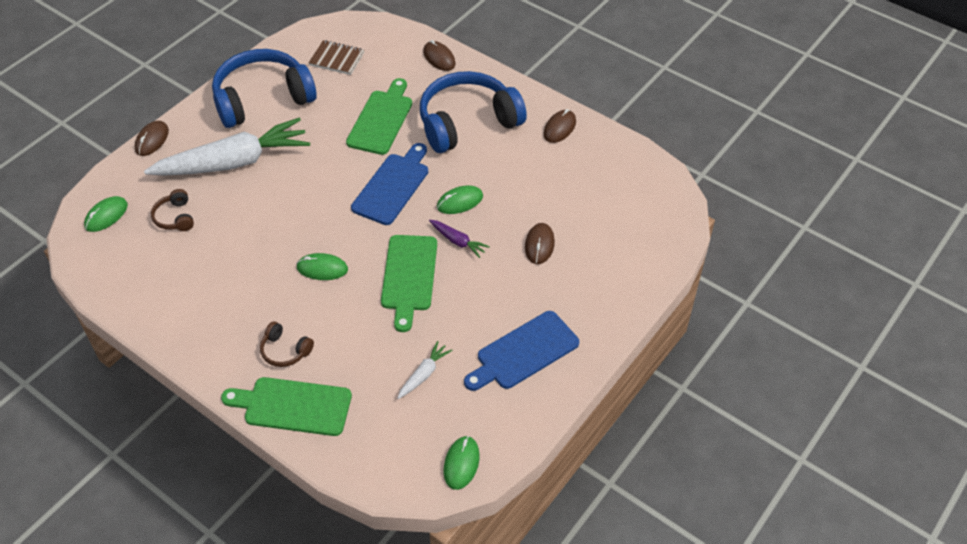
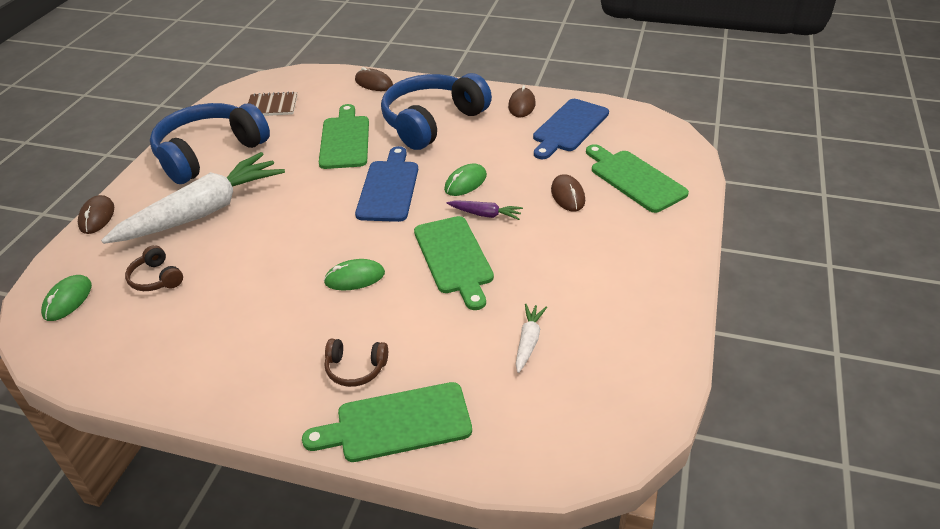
camera: 20 degrees left, 10 degrees down
(461, 463) = (629, 416): green mouse -> none
(524, 352) = (619, 289): blue cutting board -> blue cutting board (569, 127)
(609, 247) = (634, 179): none -> green cutting board

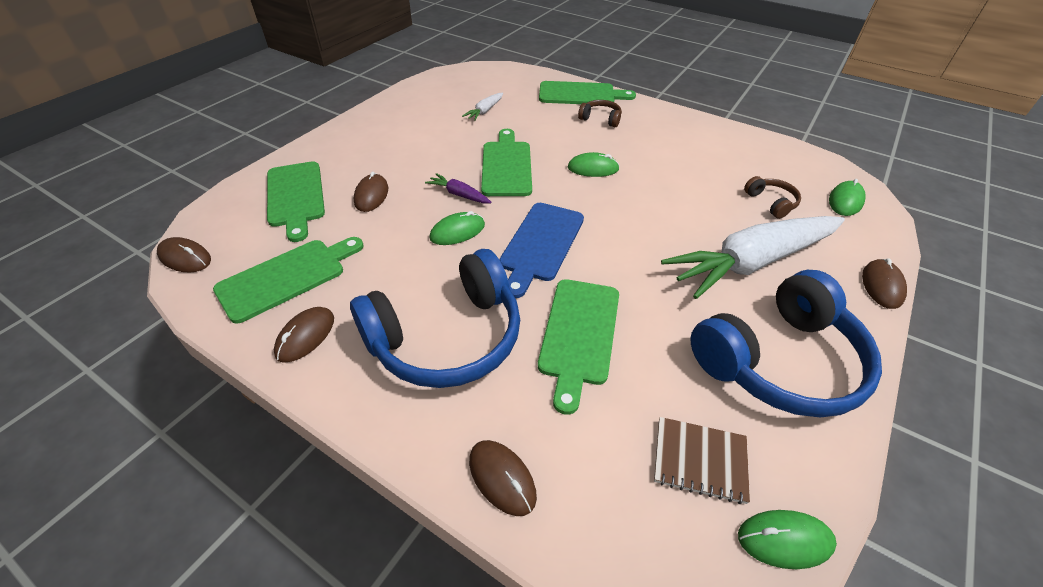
camera: 165 degrees left, 5 degrees up
(236, 92) = (785, 540): none -> green mouse
(569, 127) = (287, 277): blue cutting board -> green cutting board
(656, 122) = (185, 258): none -> brown mouse

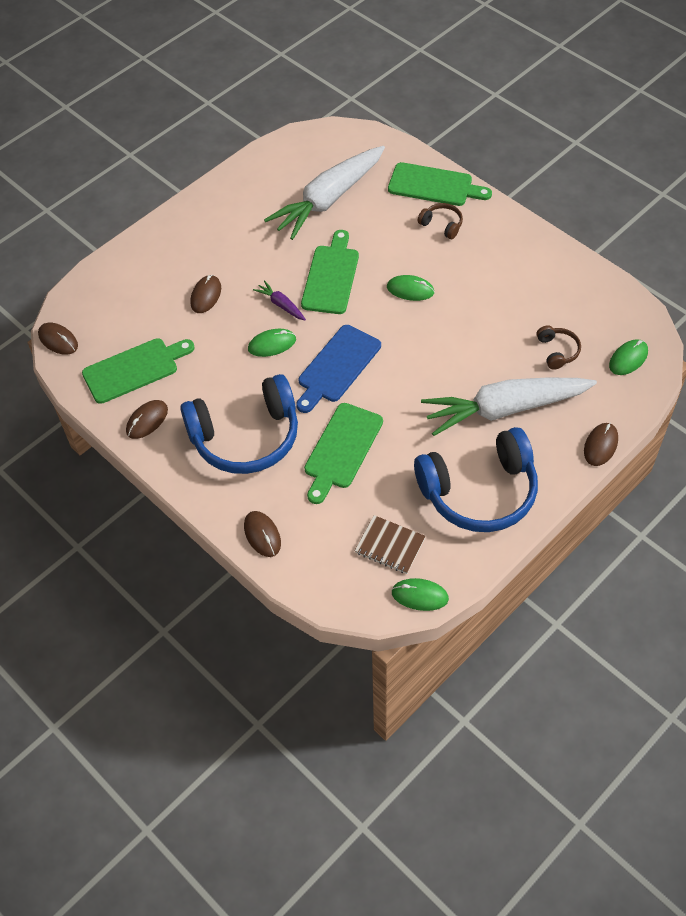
camera: 15 degrees right, 10 degrees up
(296, 196) = (142, 289): green cutting board -> none
(485, 111) = (328, 200): white carrot -> white carrot, size x2.46

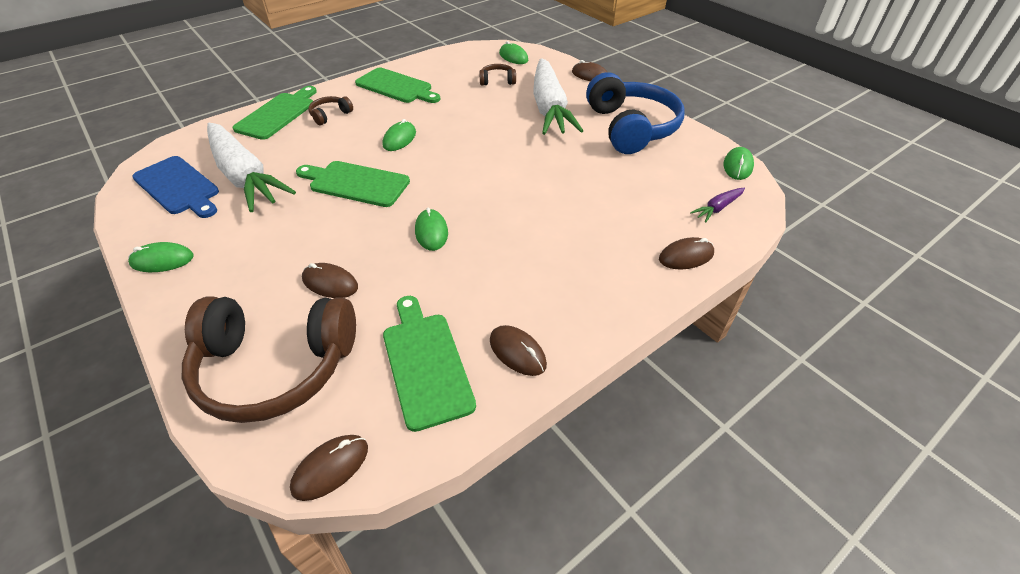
camera: 85 degrees left, 10 degrees down
(128, 291) = (275, 367): none -> brown headphones
(220, 193) = (162, 260): none -> green mouse
(246, 437) = (556, 260): blue headphones -> none
(281, 305) = (377, 221): purple carrot -> purple carrot (717, 208)
(337, 367) = (478, 189): blue cutting board -> blue cutting board (178, 187)
(342, 449) = (581, 195): green cutting board -> green cutting board (396, 87)
(390, 545) = (689, 176): brown notebook -> none

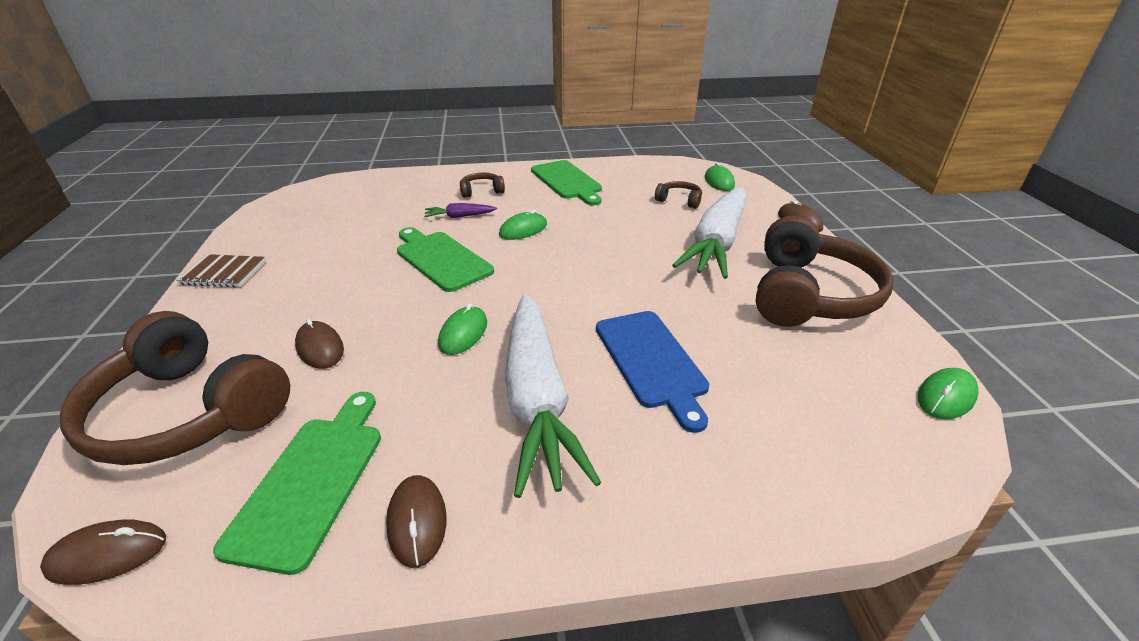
camera: 30 degrees right, 10 degrees down
(162, 260) = (223, 273): green mouse -> brown notebook
(178, 187) = (301, 216): blue cutting board -> blue cutting board (652, 361)
(245, 176) = (358, 223): white carrot -> white carrot (537, 399)
(277, 114) = (439, 179): green cutting board -> none
(631, 127) = (808, 294): blue headphones -> brown headphones
(686, 256) = (758, 497): brown mouse -> none
(717, 208) = (865, 446): purple carrot -> purple carrot (459, 216)

